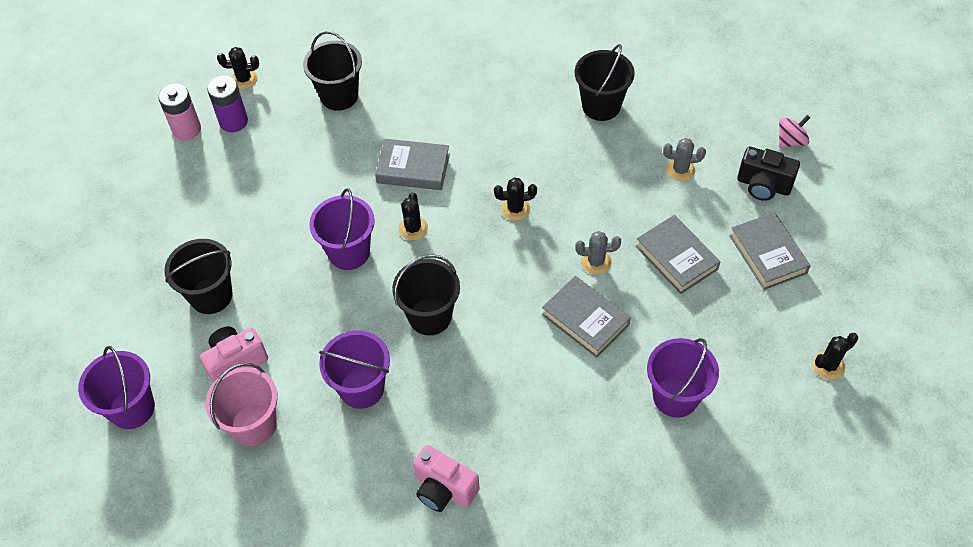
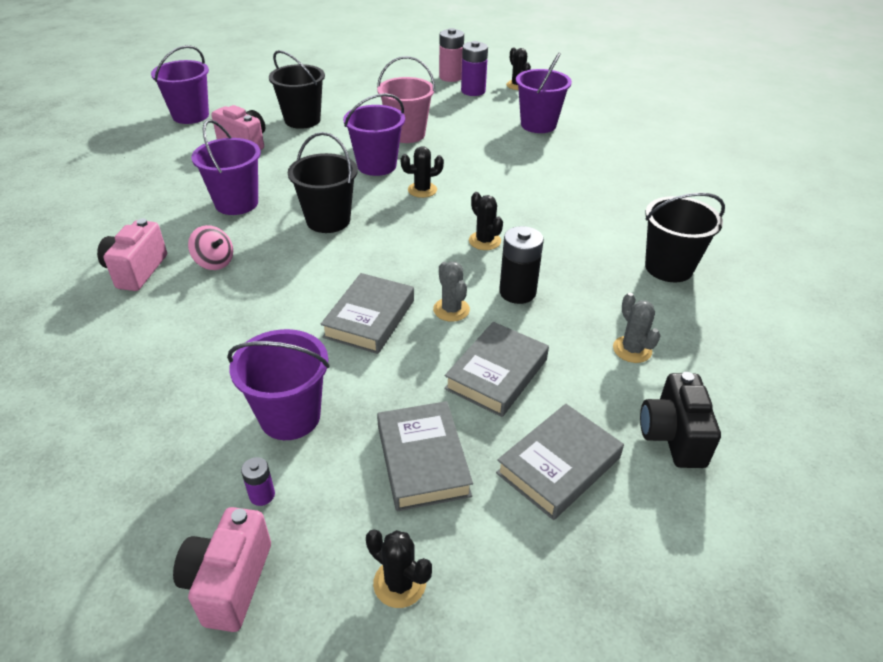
camera: 65 degrees right, 15 degrees down
(253, 425) = (187, 164): pink bucket -> pink bucket (407, 134)
(339, 96) = (538, 125): black bucket -> purple bucket
(413, 168) = (489, 175): grey book -> grey book (423, 460)
(592, 212) = (517, 292): none -> black battery
(742, 427) = (262, 495): none -> purple battery
(791, 141) = (777, 452): pink spinning top -> pink spinning top (214, 262)
(804, 456) = (229, 582): none -> pink camera

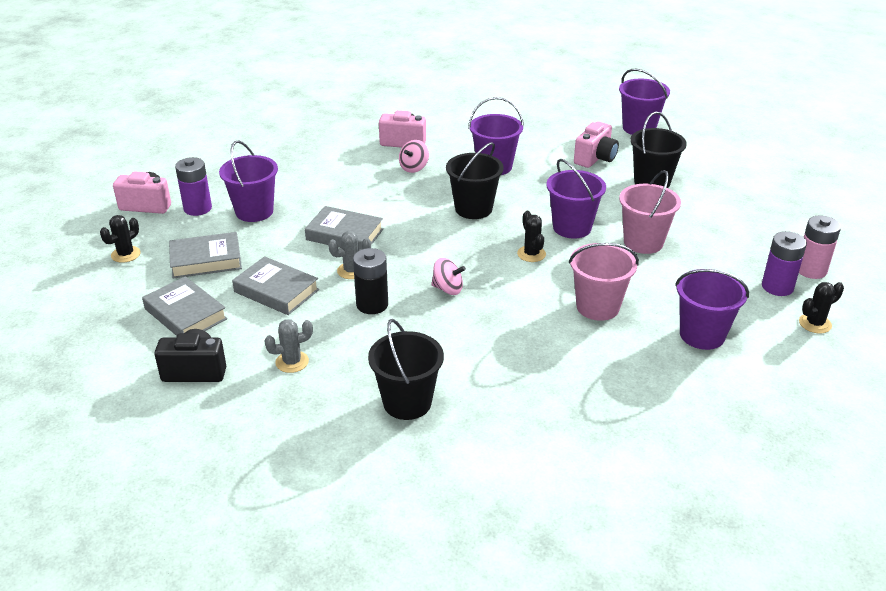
camera: 90 degrees right, 5 degrees down
(262, 495) = (197, 208): purple battery -> purple battery, size x1.97
(484, 241) = (448, 289): black cactus -> pink spinning top
(506, 163) = (597, 307): none -> pink bucket

